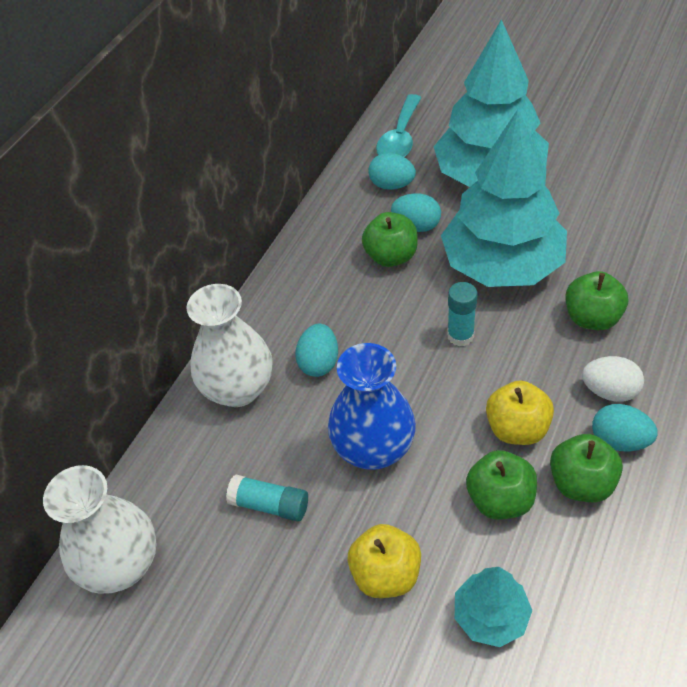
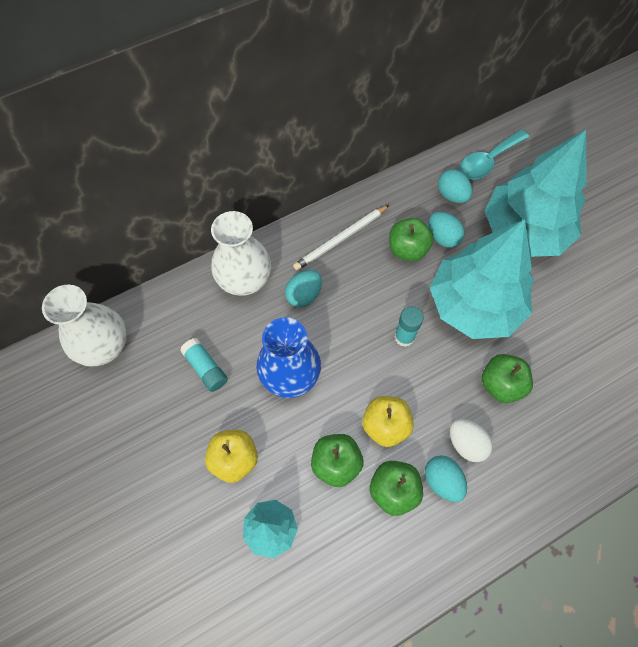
camera: 30 degrees right, 15 degrees up
(312, 288) = (340, 239): none -> white pencil

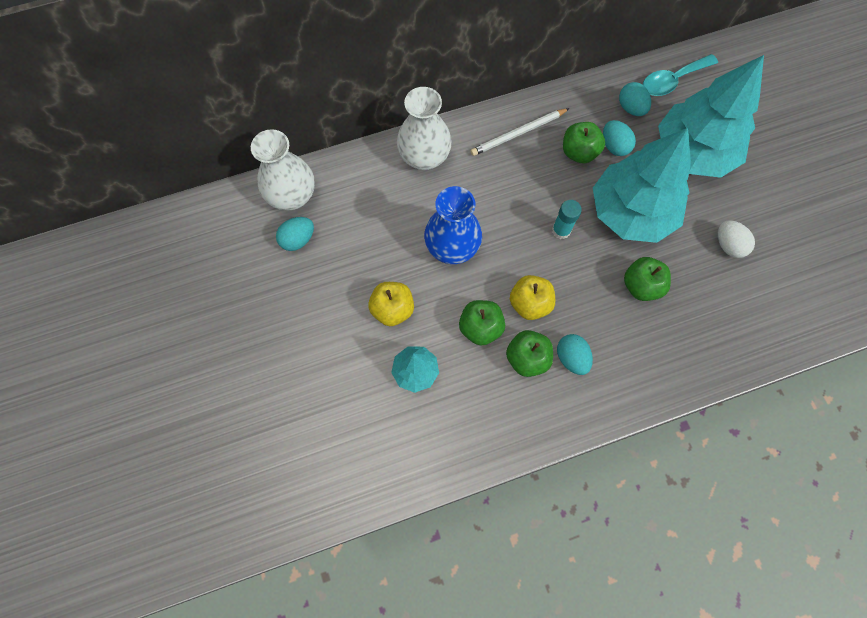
camera: 10 degrees right, 5 degrees up
(205, 368) = (378, 229): turquoise glue stick -> none
(304, 295) = (476, 179): turquoise egg -> turquoise egg (298, 240)
(466, 443) = (599, 331): white egg -> white egg (728, 245)

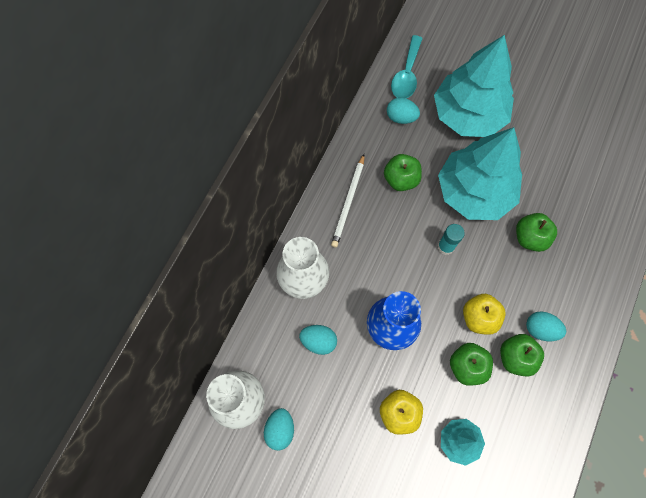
camera: 45 degrees left, 0 degrees up
(614, 146) = (418, 154): turquoise egg -> turquoise egg (318, 341)
(728, 245) = (550, 161): white egg -> none

